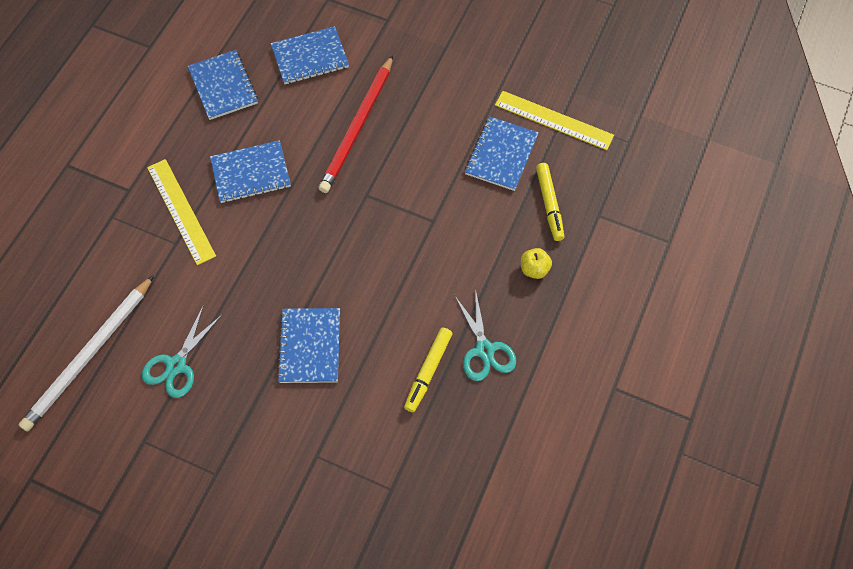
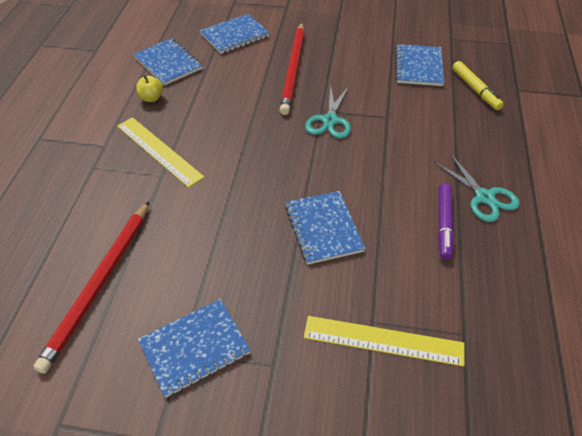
camera: 15 degrees left, 15 degrees down
(89, 355) = (99, 284): white pencil -> red pencil
(176, 365) = (195, 273): turquoise scissors -> turquoise scissors (330, 120)
(251, 173) = (214, 114): blue notebook -> blue notebook (194, 348)
(428, 371) = (443, 224): yellow marker -> purple marker
(534, 269) = (490, 132): yellow apple -> yellow apple (151, 98)
(554, 120) = (446, 40): yellow ruler -> yellow ruler (383, 340)

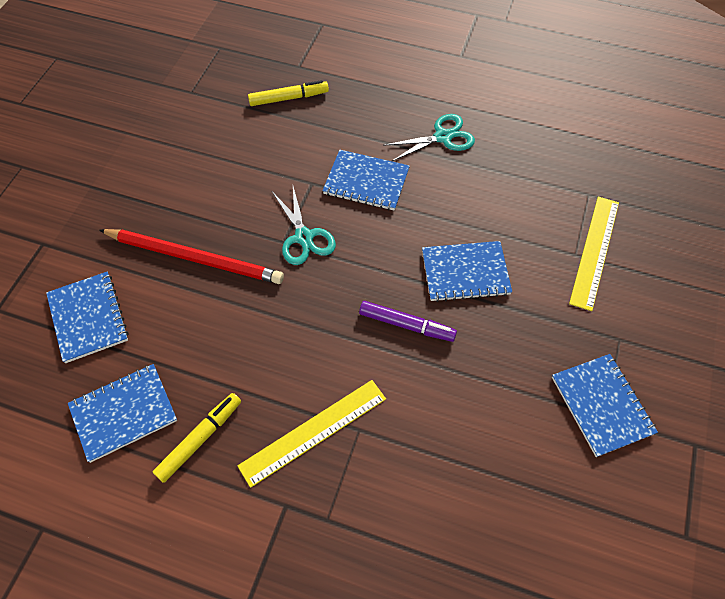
camera: 80 degrees left, 10 degrees up
(99, 284) = (521, 502): red pencil -> none
(151, 98) = (200, 439): yellow apple -> yellow marker
(330, 120) = (304, 237): turquoise scissors -> turquoise scissors turned 45 degrees clockwise
(418, 67) = (233, 134): blue notebook -> blue notebook (366, 182)
(443, 224) = (472, 176): purple marker -> purple marker (406, 325)

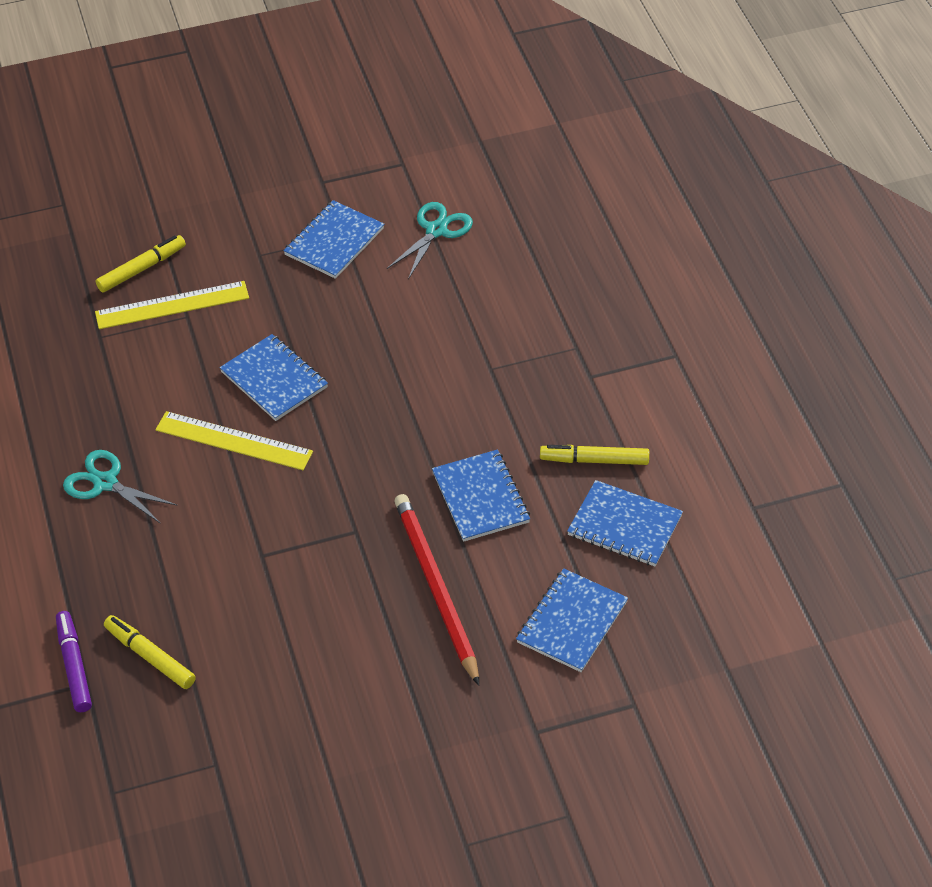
camera: 125 degrees left, 10 degrees down
(304, 237) = (336, 518): turquoise scissors -> turquoise scissors (436, 230)
(313, 431) = (519, 395): yellow ruler -> yellow ruler (233, 441)
(366, 182) = (222, 511): blue notebook -> blue notebook (480, 498)
(406, 325) = (366, 390): purple marker -> purple marker (74, 666)
(651, 252) = (142, 269): none -> yellow marker

